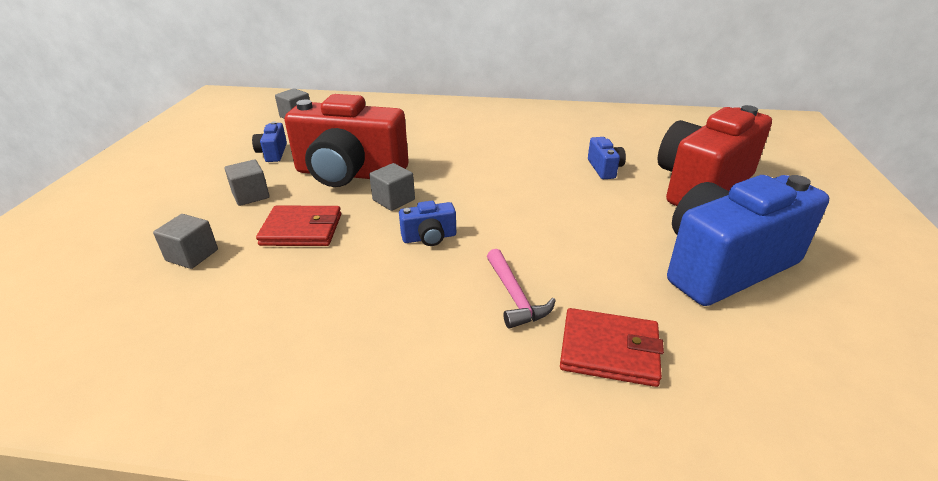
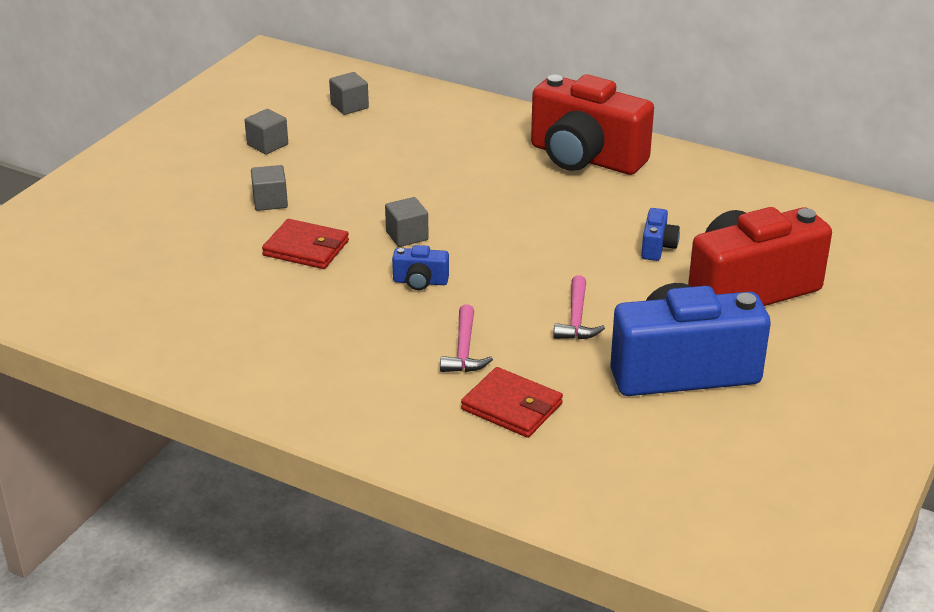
camera: 20 degrees right, 0 degrees up
(192, 255) = (204, 252): grey cube -> grey cube (267, 144)
(273, 153) = (307, 154): blue camera -> none
(349, 174) = (377, 196): red camera -> red camera (585, 158)
(593, 240) = (576, 319): none -> pink hammer

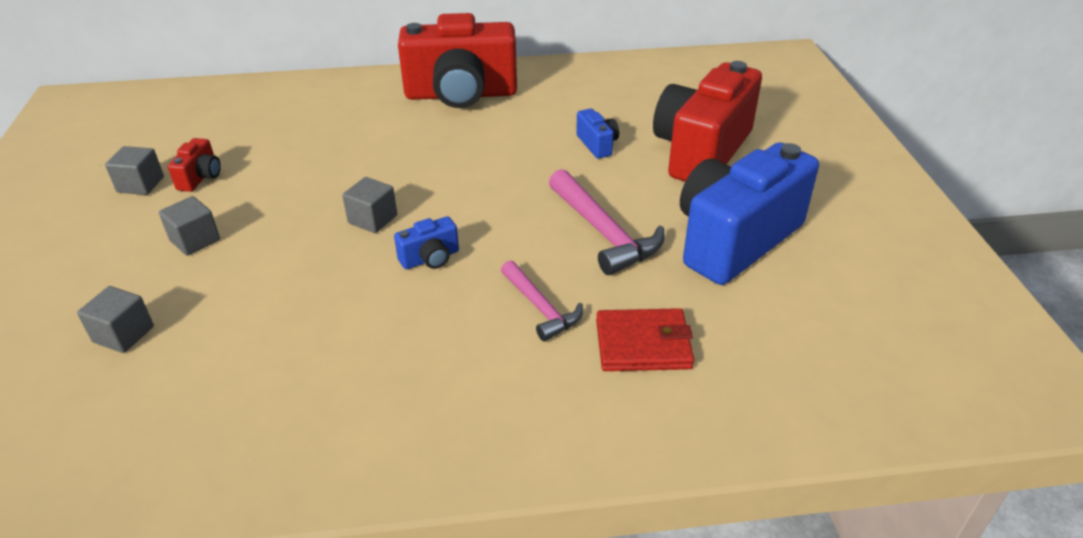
camera: 35 degrees left, 5 degrees up
(306, 248) = (279, 273): red wallet -> none
(313, 155) = (200, 177): none -> red camera
(349, 106) = (198, 120): grey cube -> grey cube (123, 334)
(576, 319) = (604, 232): pink hammer -> pink hammer, size x1.57

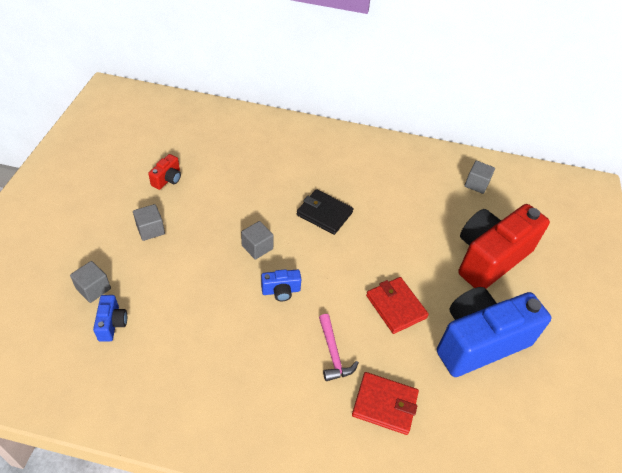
camera: 15 degrees right, 10 degrees up
(140, 184) = (132, 174): grey cube -> grey cube (476, 184)
(455, 160) = (324, 214): none -> black wallet
(461, 94) = (348, 156): red camera -> none
(597, 144) = (421, 229): blue camera -> blue camera (112, 324)
(604, 232) = (396, 306): pink hammer -> red wallet

